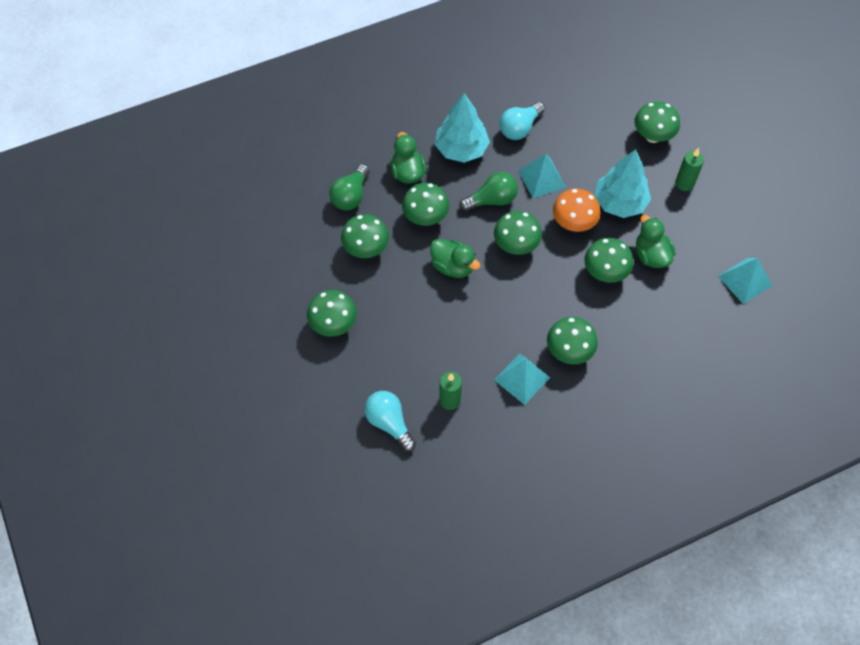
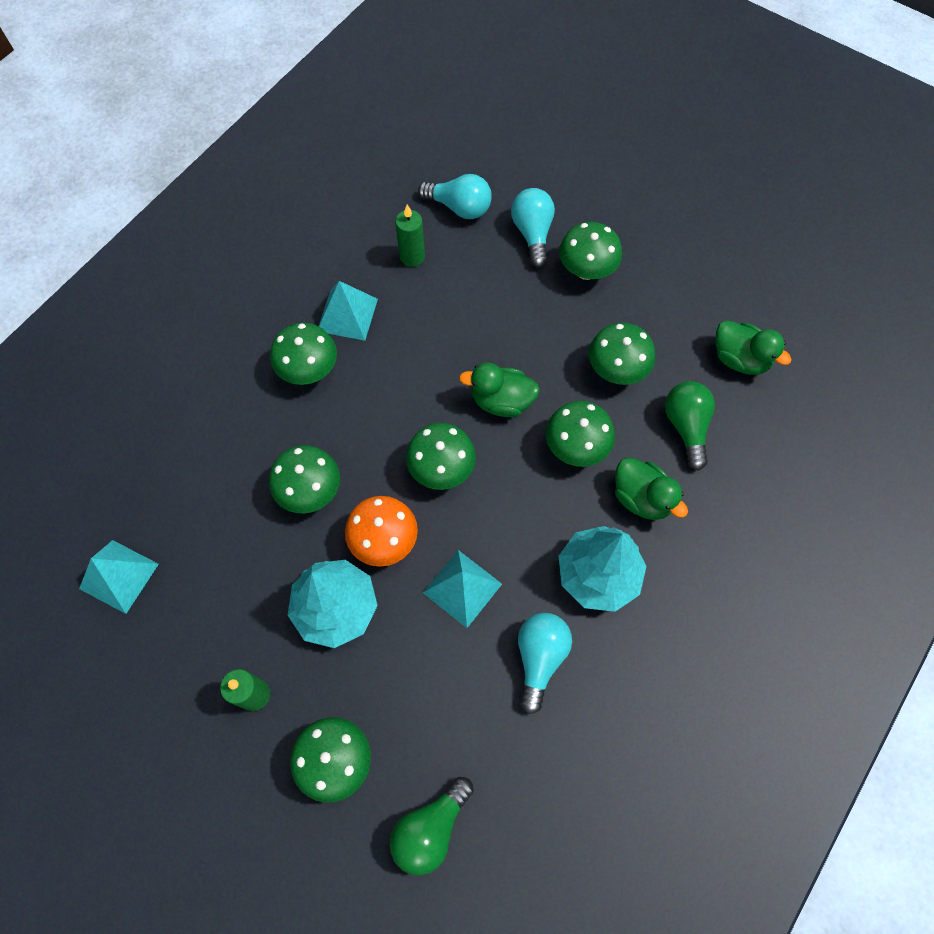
camera: 150 degrees right, 5 degrees up
(350, 372) = (532, 234): none -> turquoise light bulb
(491, 200) = (509, 517): green light bulb -> green light bulb (430, 828)
(651, 255) = (259, 547): green duck -> green duck (739, 359)

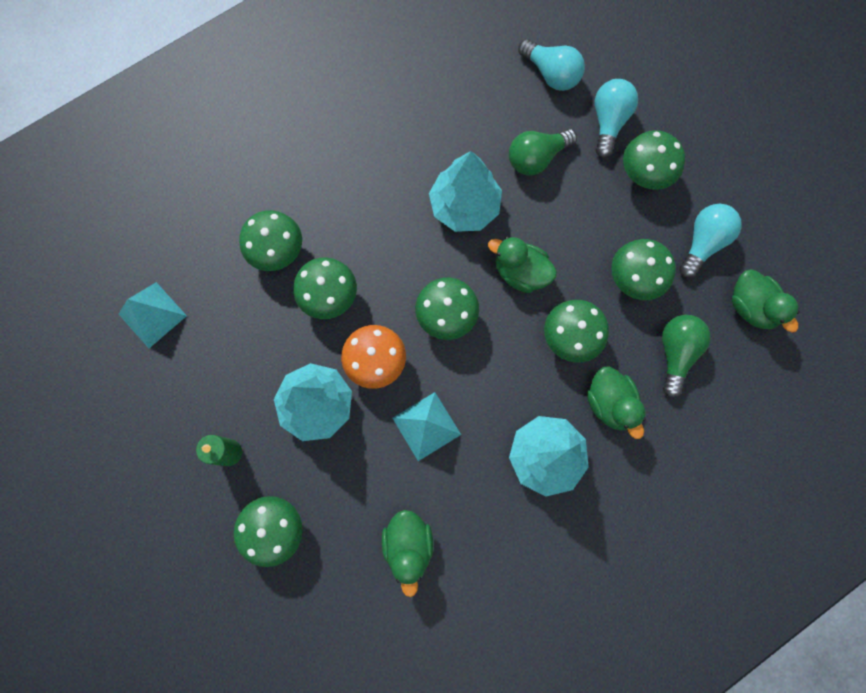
camera: 20 degrees right, 10 degrees up
(309, 370) = (364, 186): green mushroom -> green mushroom (277, 251)
(347, 314) = (414, 146): turquoise pyramid -> none
(412, 256) = (491, 109): green candle -> none
(420, 356) = (464, 206): none -> turquoise tree
(430, 828) = (331, 611): green light bulb -> green light bulb (536, 158)
(490, 722) = (408, 545): none -> green duck
(539, 658) = (469, 508): turquoise light bulb -> turquoise light bulb (703, 243)

